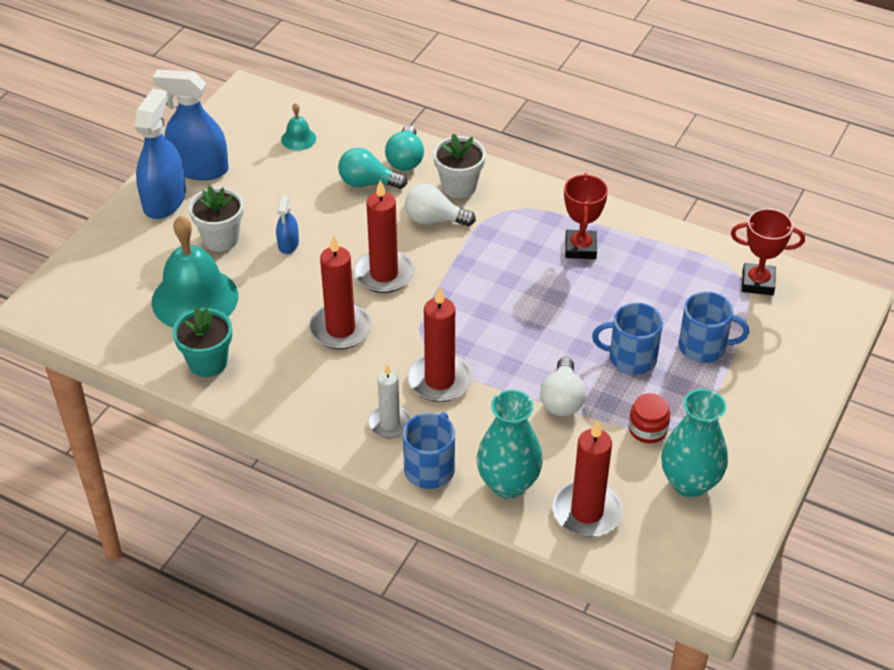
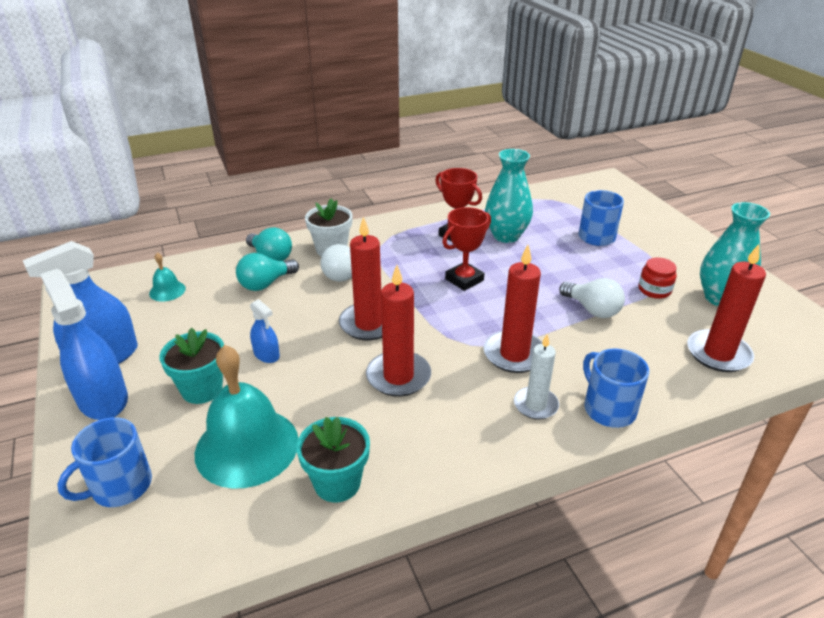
camera: 50 degrees left, 10 degrees down
(221, 239) = (202, 389): white flower pot -> turquoise flower pot
(508, 484) = (659, 376): turquoise vase -> turquoise vase (506, 236)
(631, 358) = (579, 265): blue mug -> blue mug (120, 486)
(757, 283) = (562, 197): red trophy -> red trophy (464, 280)

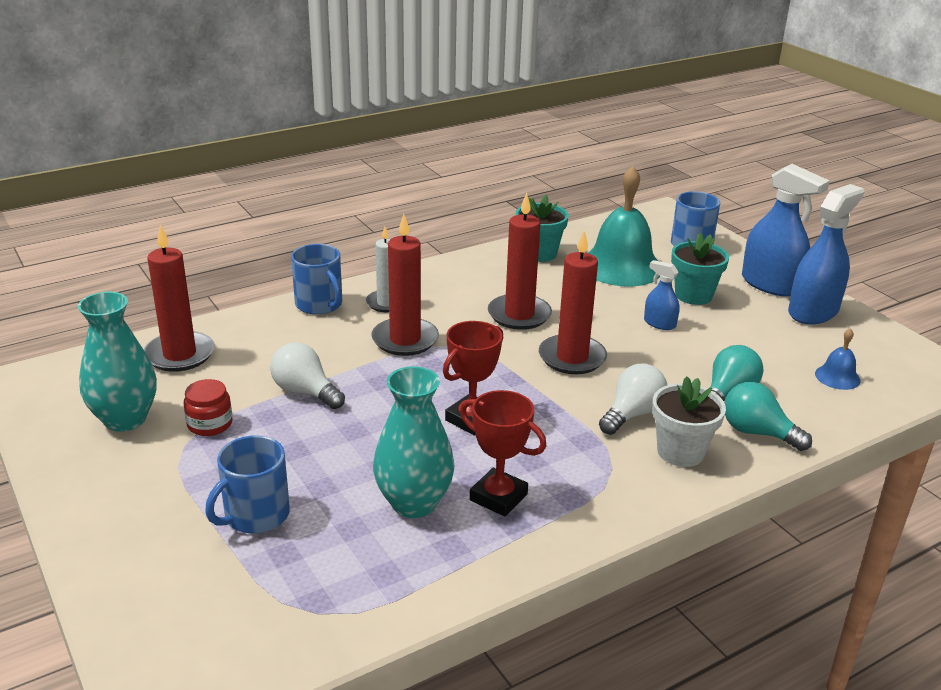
camera: 170 degrees right, 5 degrees down
(167, 291) = (837, 377): turquoise bell -> blue bell

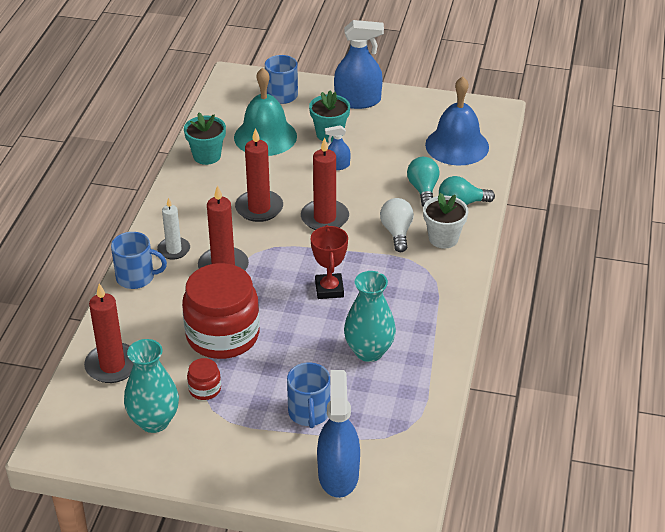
camera: 45 degrees left, 10 degrees up
(305, 392) = (222, 335): white light bulb -> red jar
(498, 497) = (400, 320): red trophy -> none
(813, 311) = (399, 108): blue spray bottle -> blue spray bottle (338, 474)
(837, 377) = (457, 145): blue bell -> blue bell, size x2.22

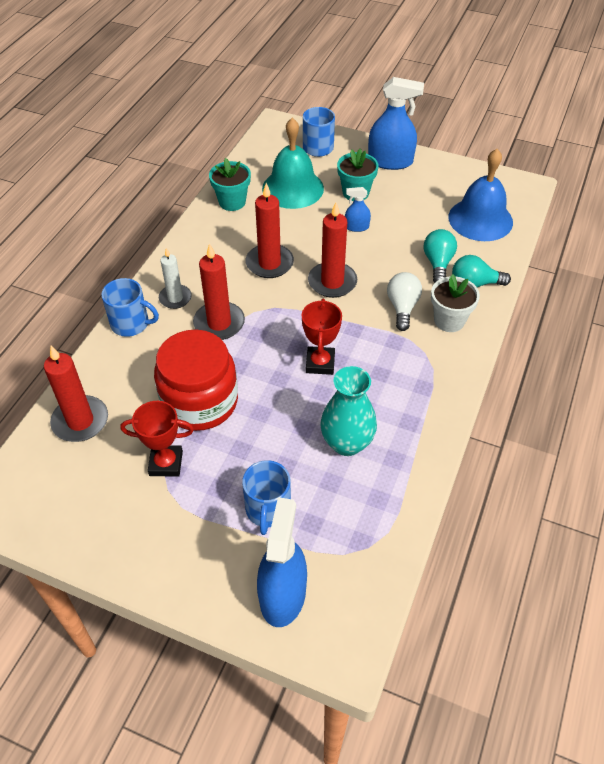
camera: 10 degrees right, 10 degrees up
(154, 421) = (104, 494): turquoise vase -> none
(205, 389) = (166, 463): red jar -> red trophy

